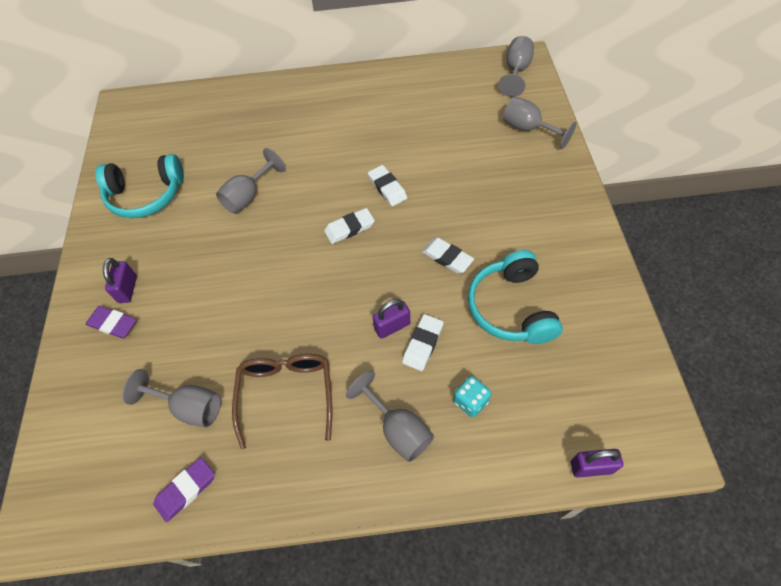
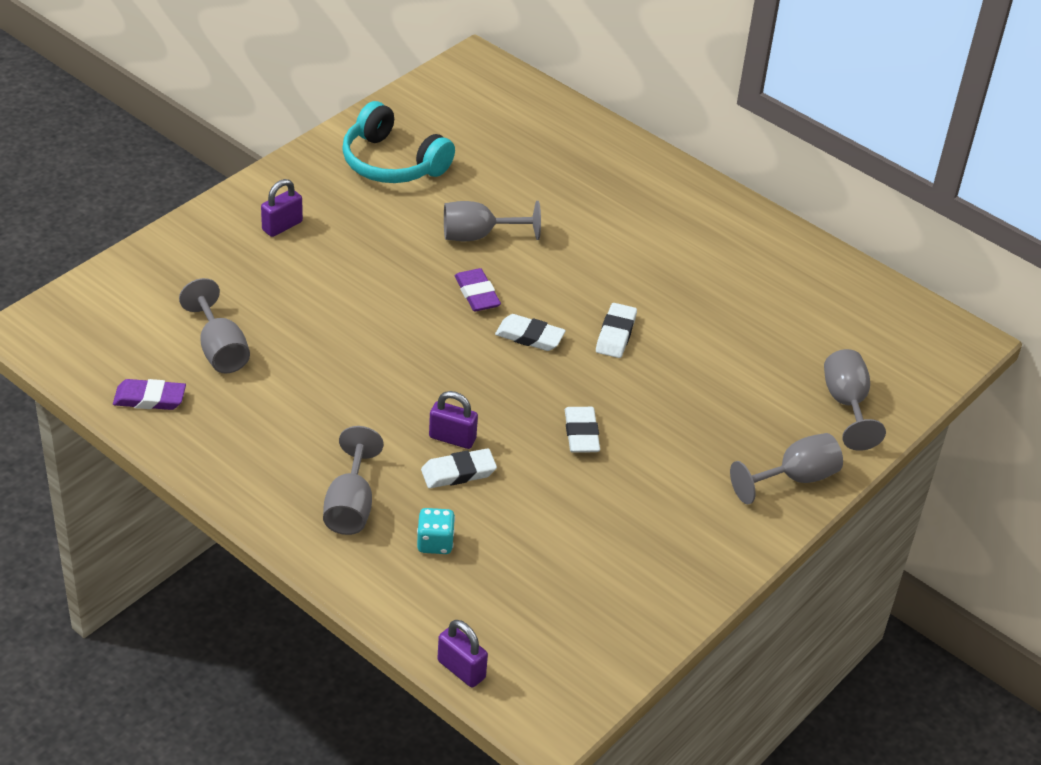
camera: 40 degrees right, 15 degrees down
(113, 324) = (239, 242): purple eraser -> purple eraser (477, 294)
(286, 394) = (301, 406): brown glasses -> none
(510, 308) = (576, 517): turquoise headphones -> none
(516, 71) = (930, 344): grey goblet -> grey goblet (795, 478)

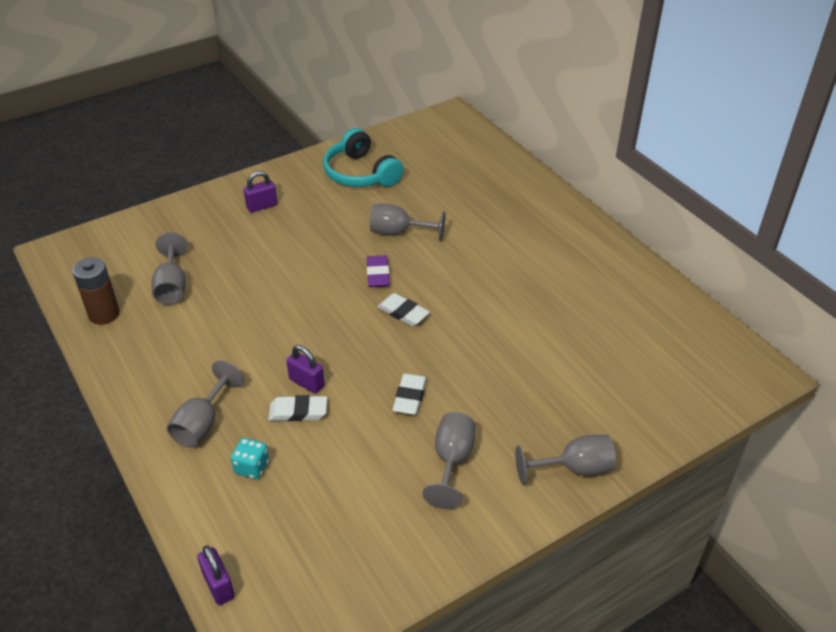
camera: 20 degrees right, 0 degrees up
(149, 398) = (104, 314): purple eraser -> brown battery
(615, 334) = (471, 321): white eraser -> none
(846, 404) = (643, 411): grey goblet -> grey goblet (452, 461)

